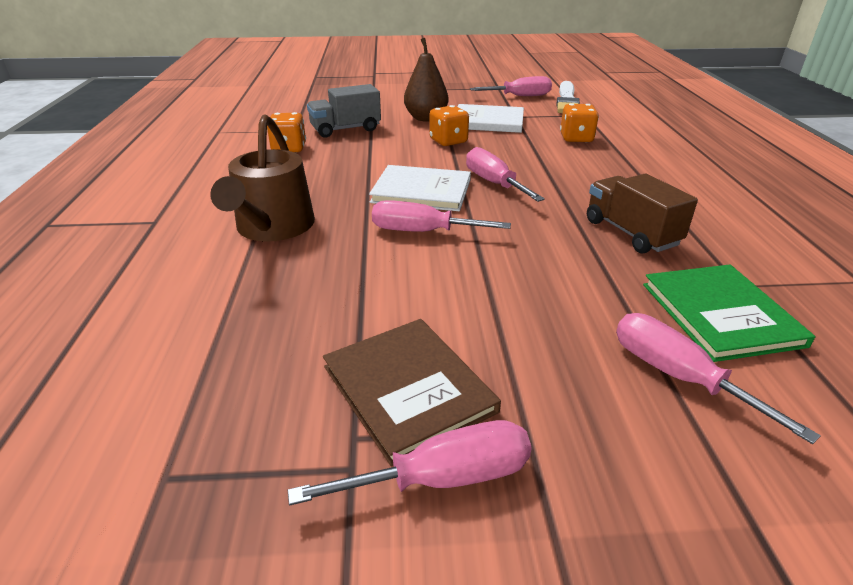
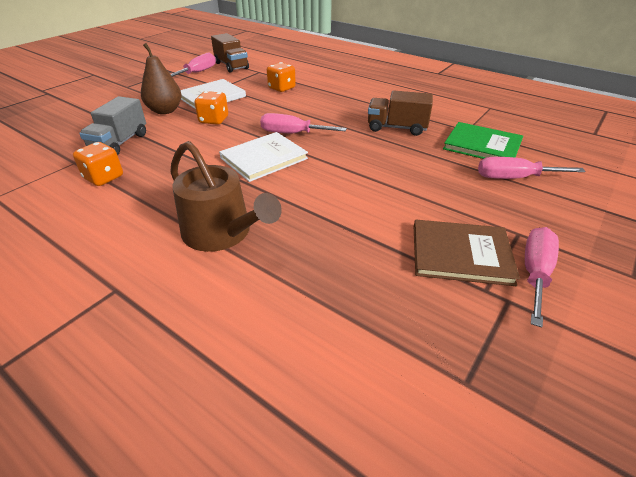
camera: 50 degrees left, 5 degrees up
(422, 232) = (313, 180): pink screwdriver -> none
(567, 100) = (231, 66): white brush -> brown truck

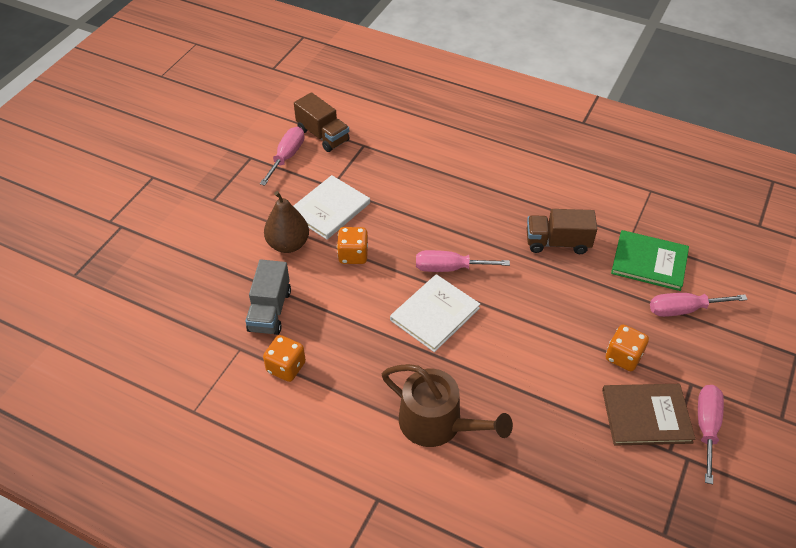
camera: 10 degrees left, 10 degrees up
(281, 88) = (406, 180): orange dice -> orange dice (623, 357)

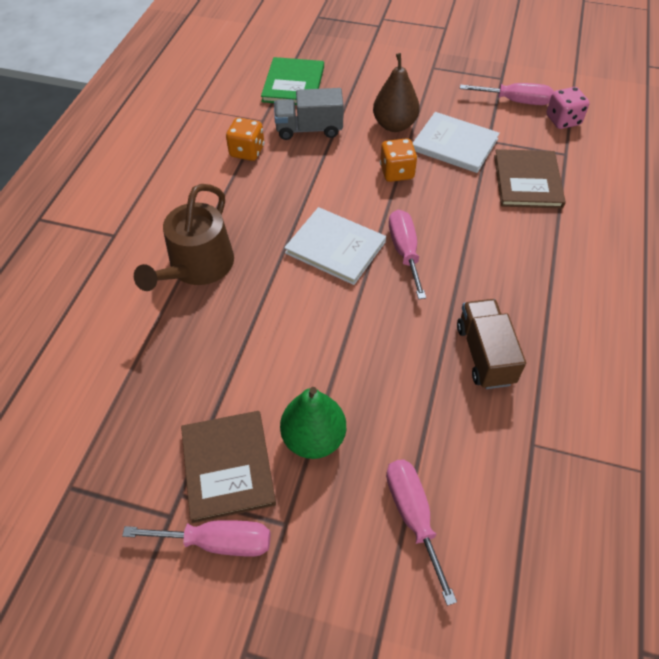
camera: 80 degrees right, 5 degrees up
(323, 135) = (563, 120): brown truck -> pink dice
(388, 175) = (527, 181): none -> brown book
(623, 357) = (314, 438): orange dice -> green pear
(649, 262) = (490, 469): green book -> green book (293, 84)

